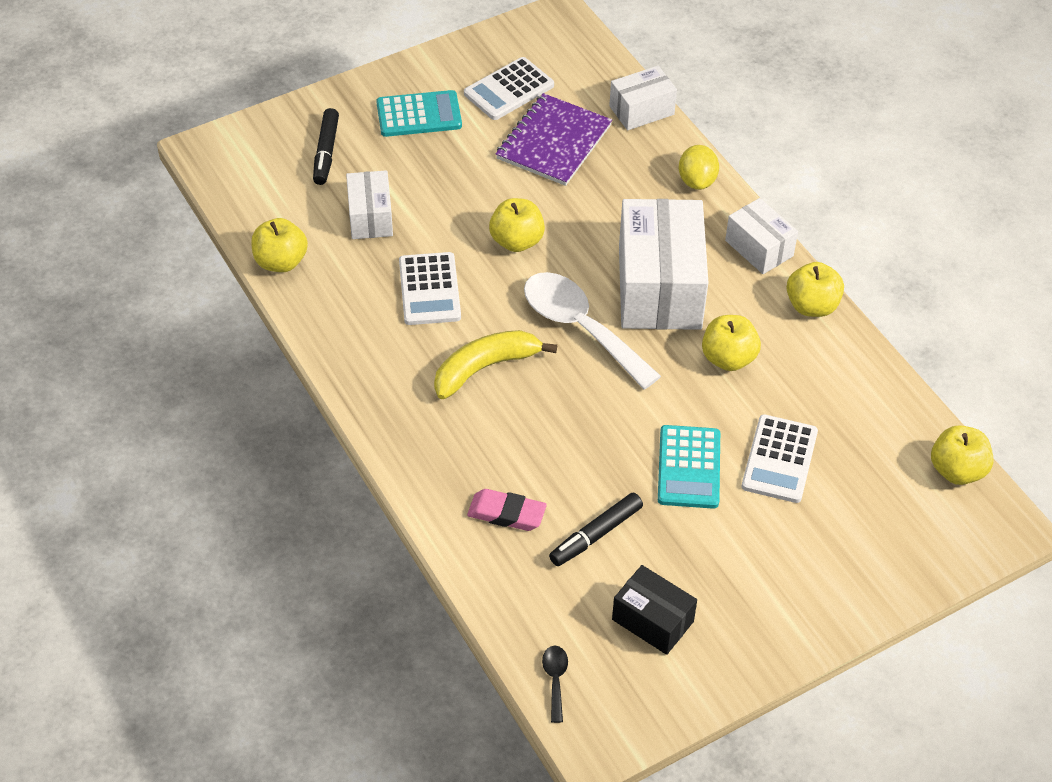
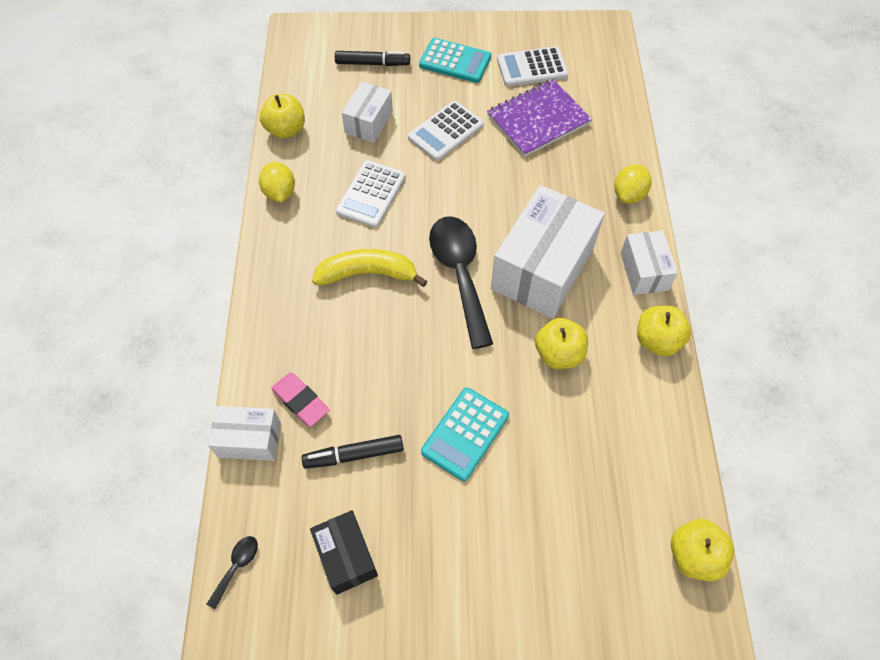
camera: 30 degrees right, 10 degrees up
(326, 152) = (372, 63): black marker -> black marker turned 120 degrees counterclockwise
(327, 329) = (280, 193): none -> yellow lemon
(517, 241) = (459, 184): yellow apple -> none
(580, 327) = (459, 274): white spoon -> black spoon
(641, 110) = (621, 121): white box -> white box (249, 439)
(779, 459) = (543, 464): white calculator -> white calculator (446, 131)

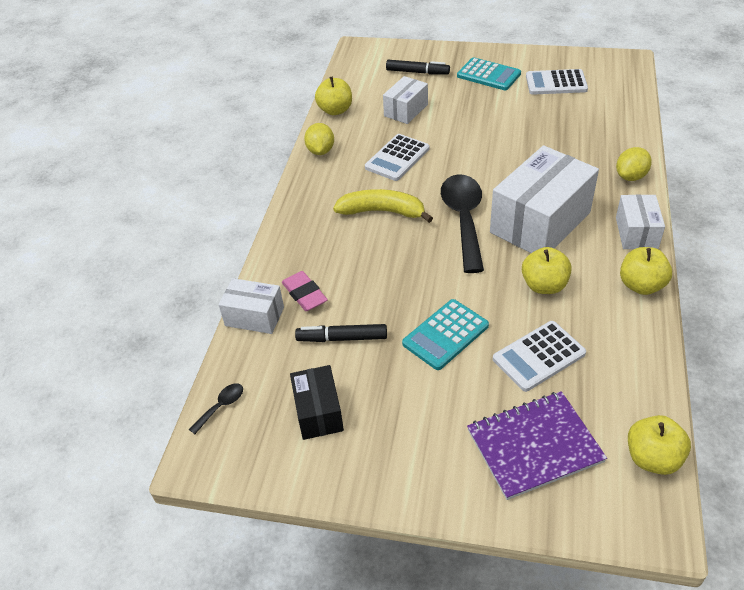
camera: 15 degrees right, 15 degrees down
(446, 131) = (471, 121): white calculator -> white calculator (538, 356)
(538, 119) = (555, 118): purple notebook -> purple notebook (534, 446)

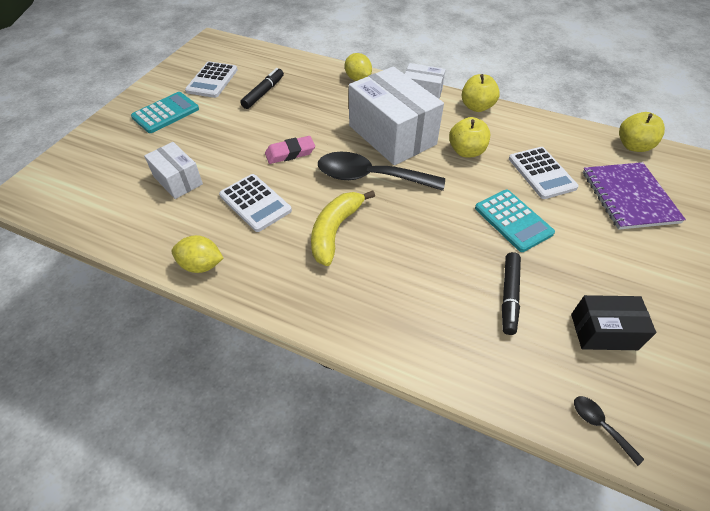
camera: 80 degrees left, 5 degrees up
(254, 316) = (466, 374): white box -> none
(304, 294) = (441, 319): pink eraser -> pink eraser (290, 153)
(335, 110) = (131, 238): yellow apple -> none
(417, 72) = (116, 158): black marker -> black marker (263, 93)

